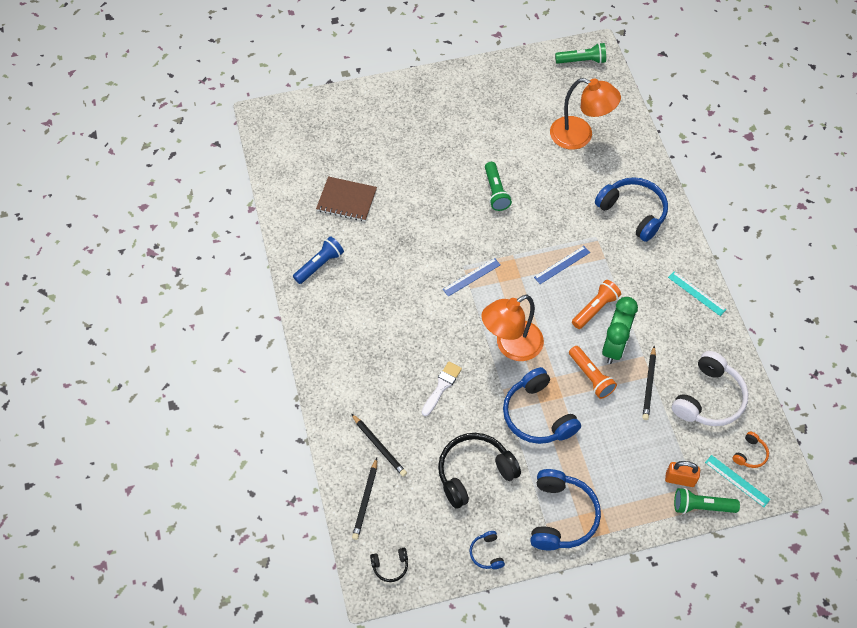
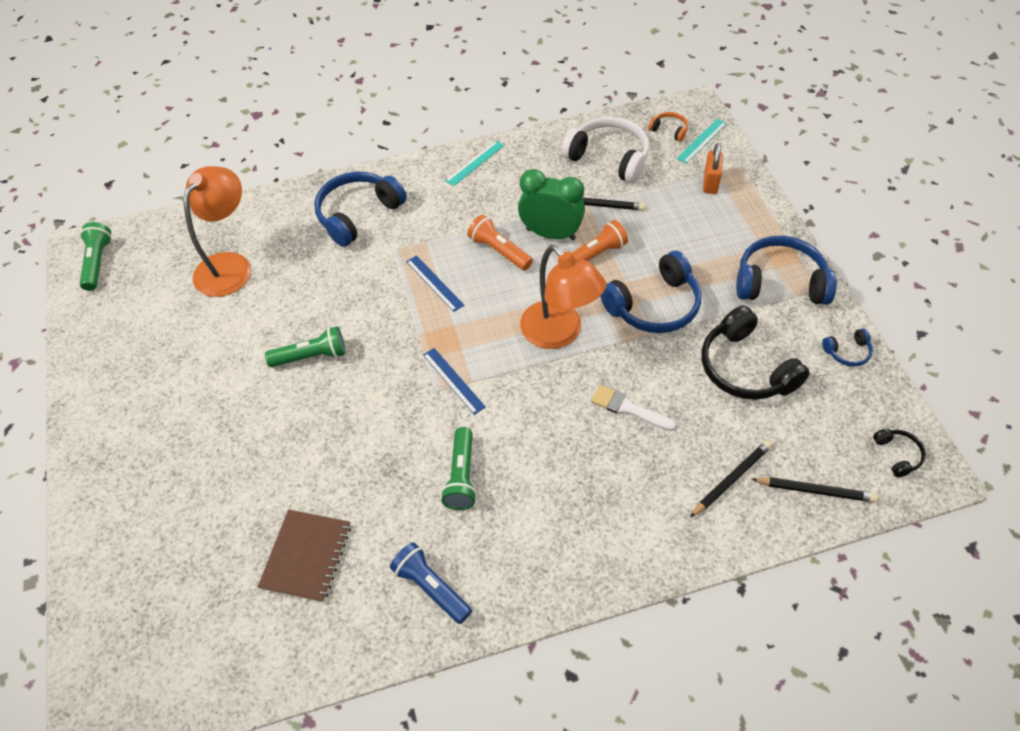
camera: 90 degrees left, 5 degrees down
(701, 506) = (737, 167): green flashlight -> green flashlight (461, 476)

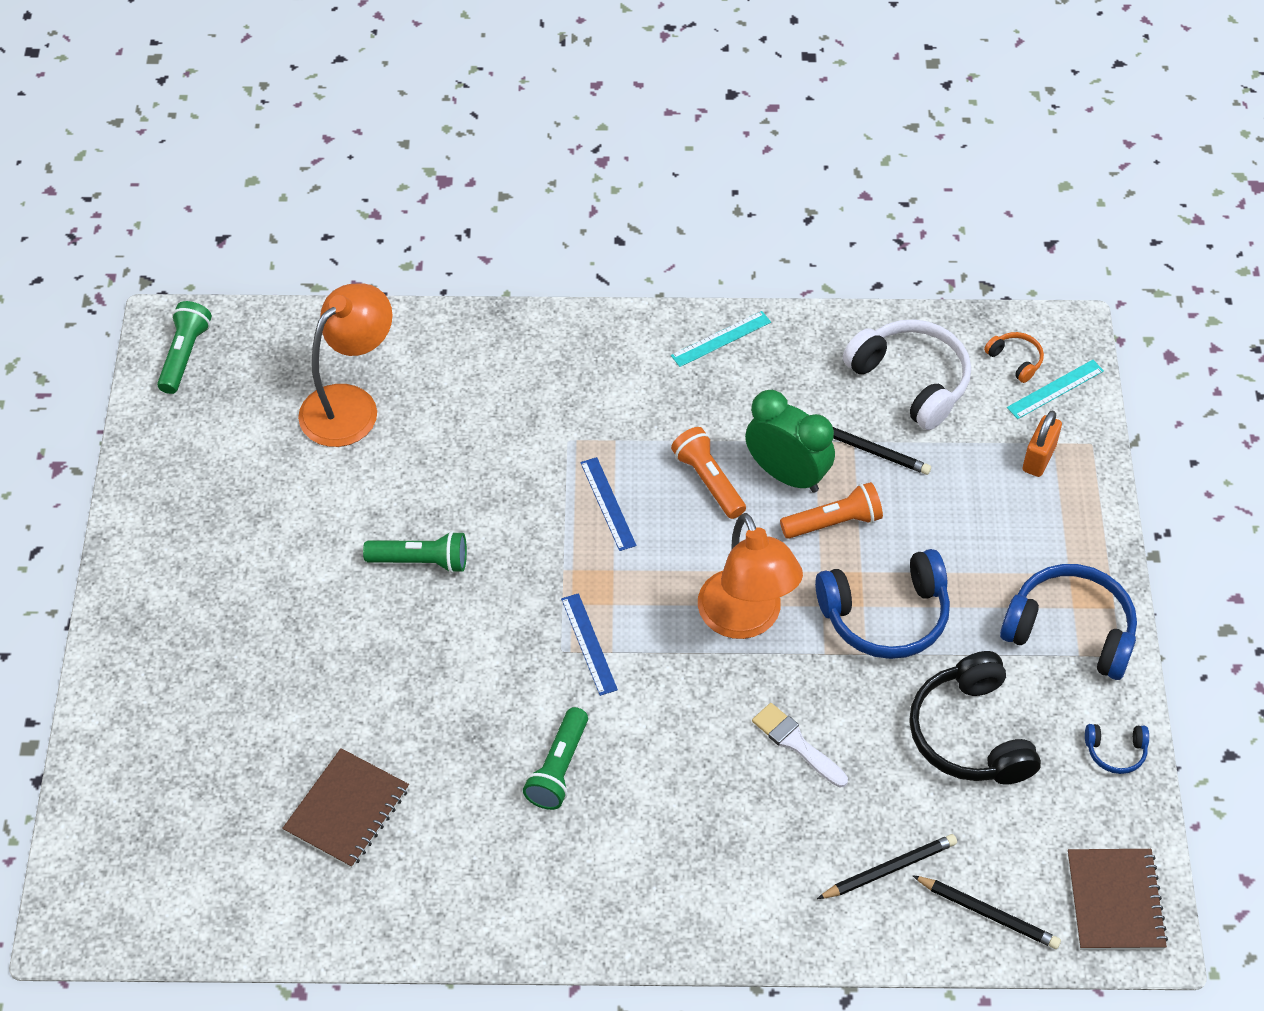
camera: 15 degrees right, 0 degrees up
(358, 214) = (538, 376): blue headphones -> none
(431, 587) = (480, 889): blue flashlight -> none
(897, 455) = (1115, 901): black headphones -> brown notebook

